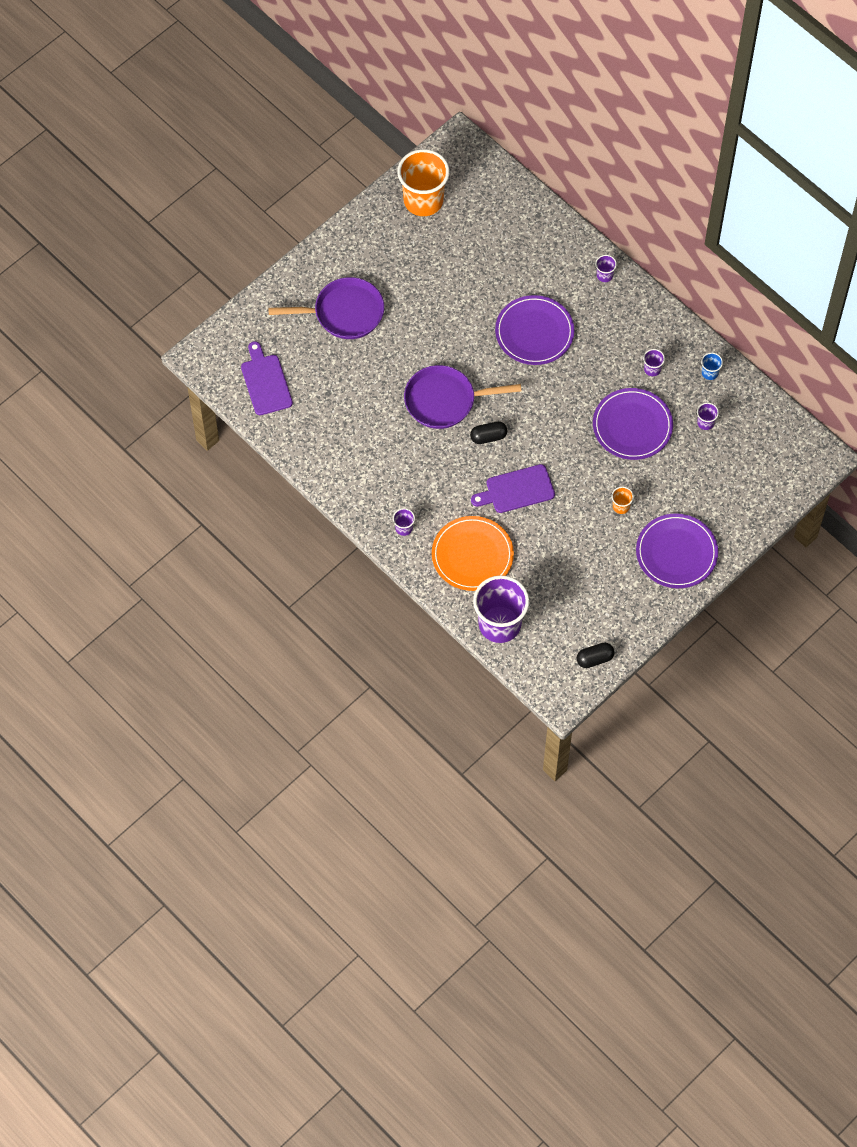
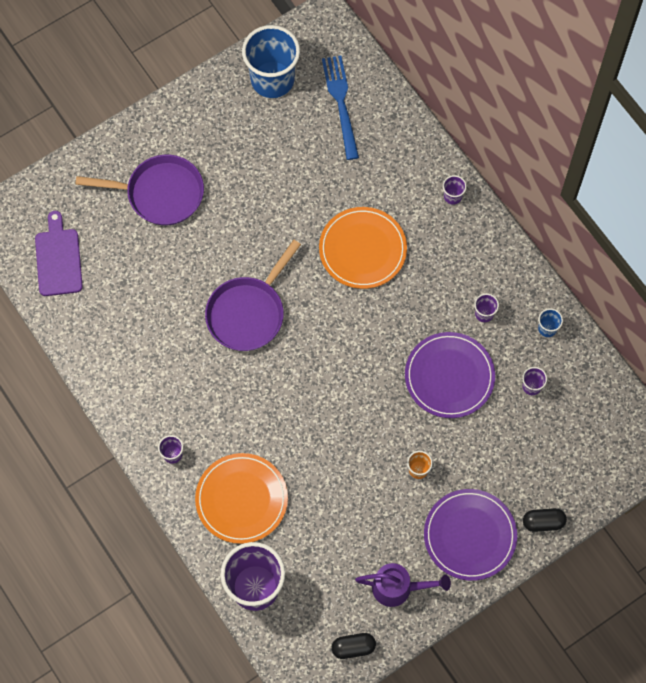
camera: 10 degrees right, 5 degrees up
(423, 200) = (272, 80): orange cup -> blue cup
(445, 400) = (248, 312): purple pan -> purple pan turned 60 degrees counterclockwise
(488, 211) = (340, 102): none -> blue fork
(488, 437) = (287, 363): black capsule -> black capsule (543, 522)
(516, 490) = (306, 430): purple cutting board -> none
(534, 332) = (362, 249): purple plate -> orange plate
(623, 605) = (398, 588): none -> purple watering can

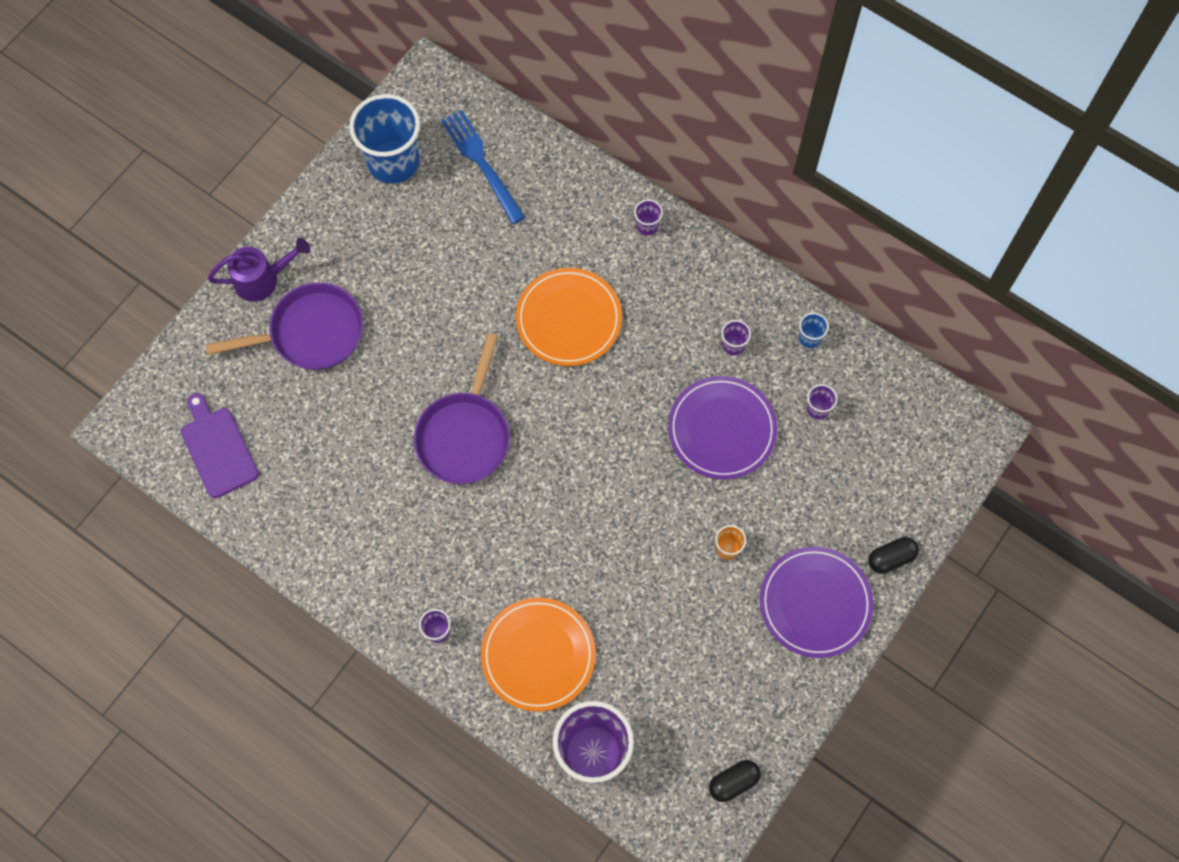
camera: 20 degrees left, 0 degrees up
(398, 588) = (758, 693): purple watering can -> purple watering can (263, 279)

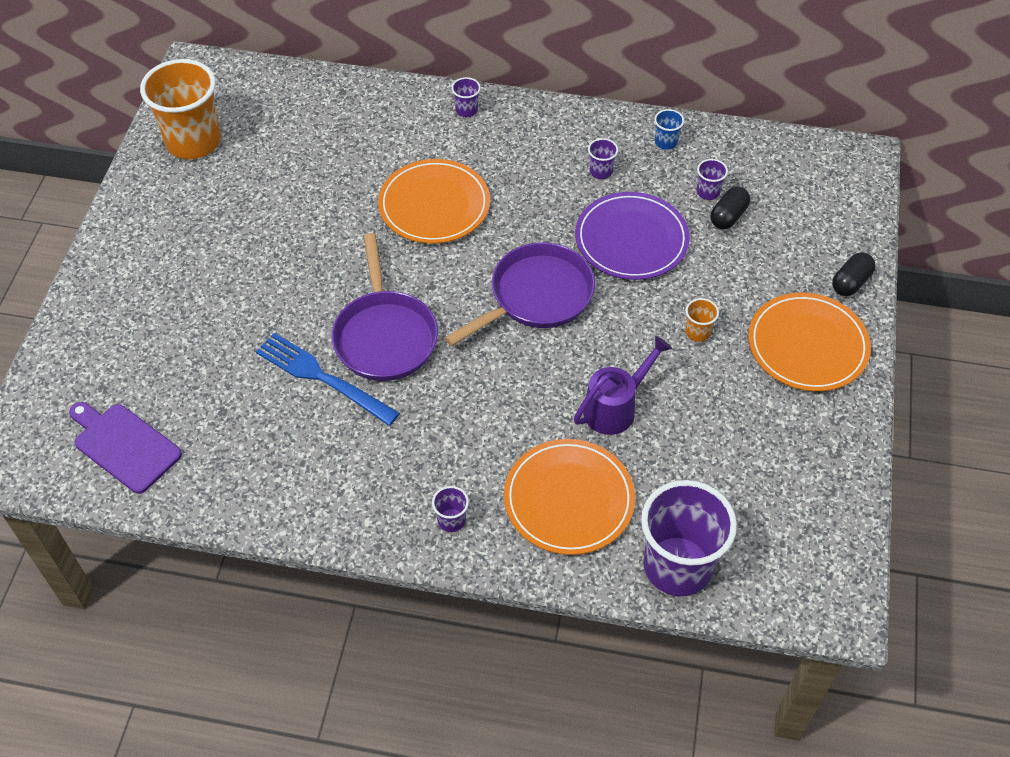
camera: 25 degrees left, 15 degrees down
(263, 279) = (104, 280): purple watering can -> purple watering can (616, 407)
(310, 333) = (177, 307): purple pan -> purple pan (536, 297)
(393, 162) = (193, 142): blue cup -> orange cup
(481, 162) = (281, 114): blue fork -> blue fork (321, 377)
(733, 782) = (832, 532): black capsule -> black capsule (728, 216)
(815, 603) = (807, 345): purple plate -> orange plate

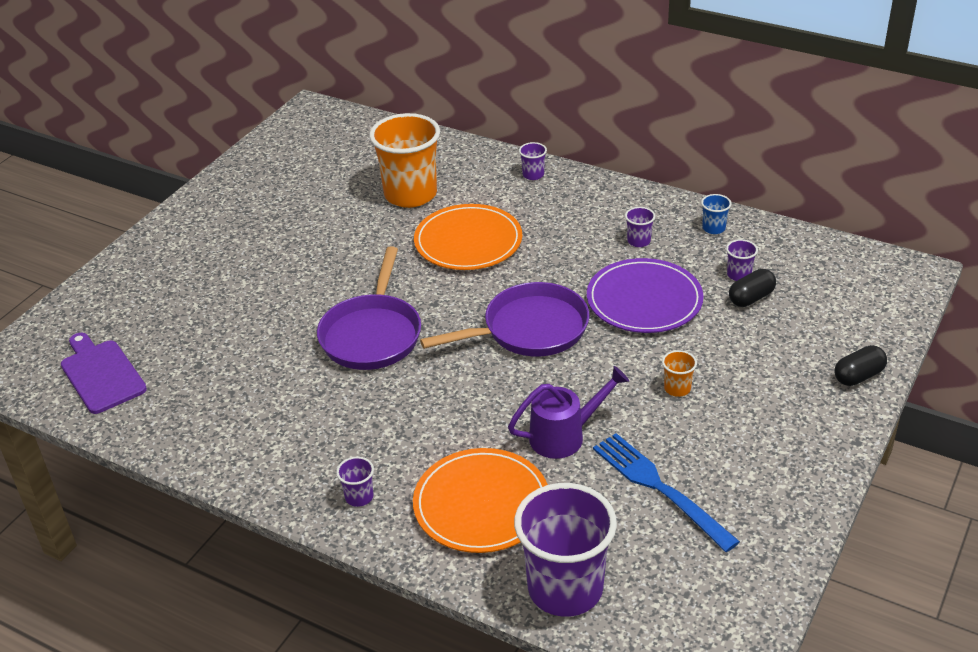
camera: 20 degrees right, 15 degrees down
(193, 142) = (281, 161): orange cup -> orange cup (410, 194)
(321, 377) = (298, 356): blue fork -> blue fork (658, 487)
(807, 345) = (788, 422): orange plate -> none

